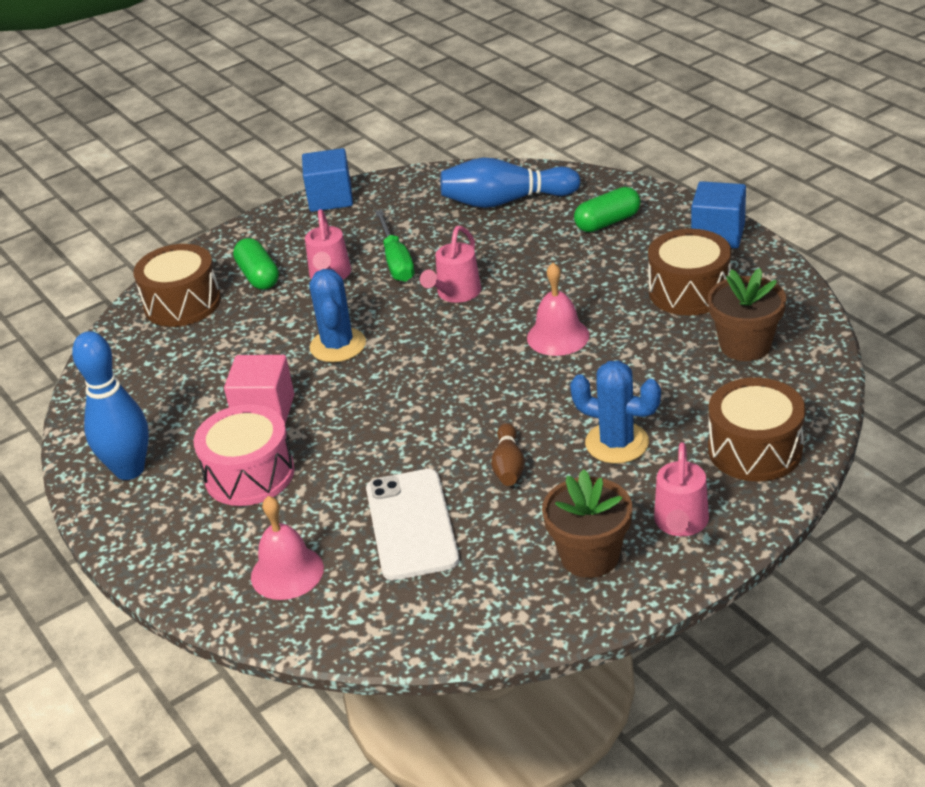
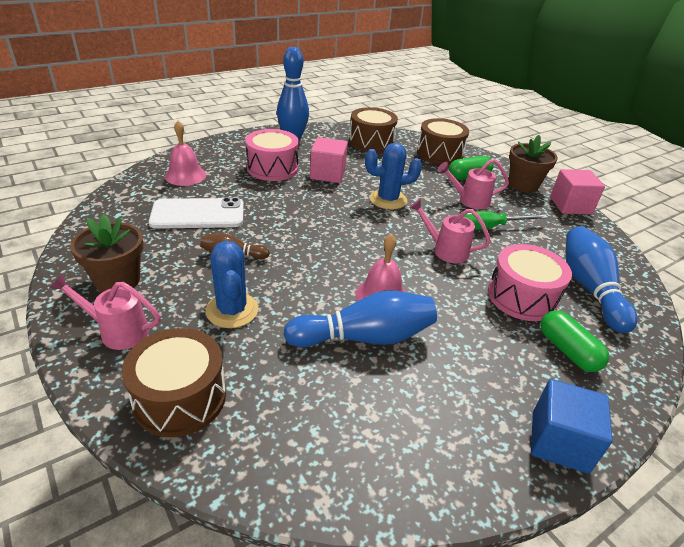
camera: 85 degrees right, 0 degrees up
(330, 198) = (570, 206): blue cube -> pink cube
(532, 243) = (522, 297): none -> pink drum
(617, 443) = (232, 310): blue cactus -> blue cactus turned 45 degrees counterclockwise
(629, 342) = (365, 337): none -> blue bowling pin
(689, 291) = (444, 394): brown drum -> brown drum (371, 142)
(745, 345) = (342, 424): brown flower pot -> brown flower pot (523, 185)

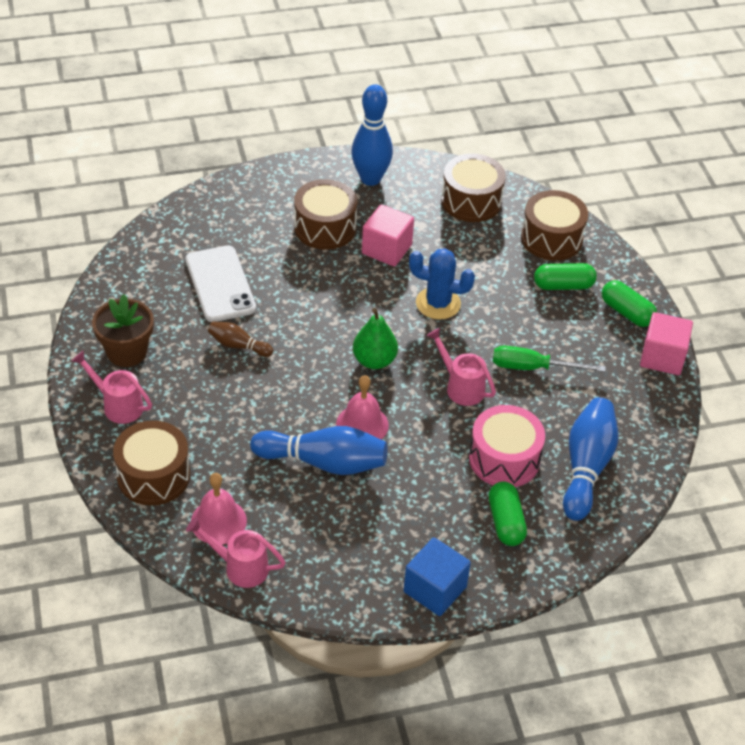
camera: 20 degrees right, 10 degrees up
(185, 175) = (222, 222): pink bell -> pink bell (218, 521)
(198, 214) = (220, 284): white phone -> white phone turned 60 degrees clockwise
(232, 310) = (218, 407): blue cactus -> none
(272, 168) = (325, 227): pink drum -> brown drum
(362, 245) = (374, 360): none -> green pear
(469, 201) = (537, 324): pink watering can -> pink watering can (240, 567)
(523, 185) = (626, 312): brown flower pot -> green capsule

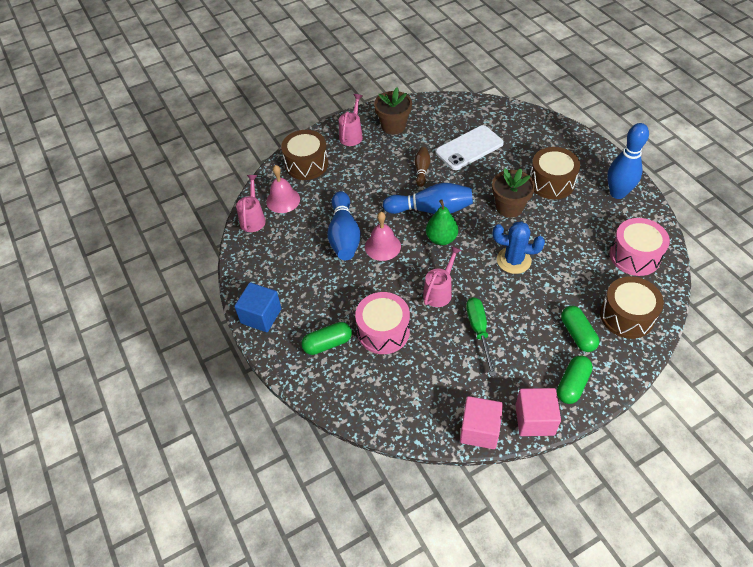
camera: 80 degrees right, 5 degrees up
(349, 279) = (509, 207): none -> brown flower pot
(386, 249) = (551, 219): pink cube -> pink cube (479, 430)
(438, 303) = (513, 260): blue cactus -> blue cactus turned 75 degrees counterclockwise
(471, 201) = (634, 256): brown drum -> pink drum
(586, 467) = (395, 384): blue bowling pin -> blue bowling pin (431, 209)

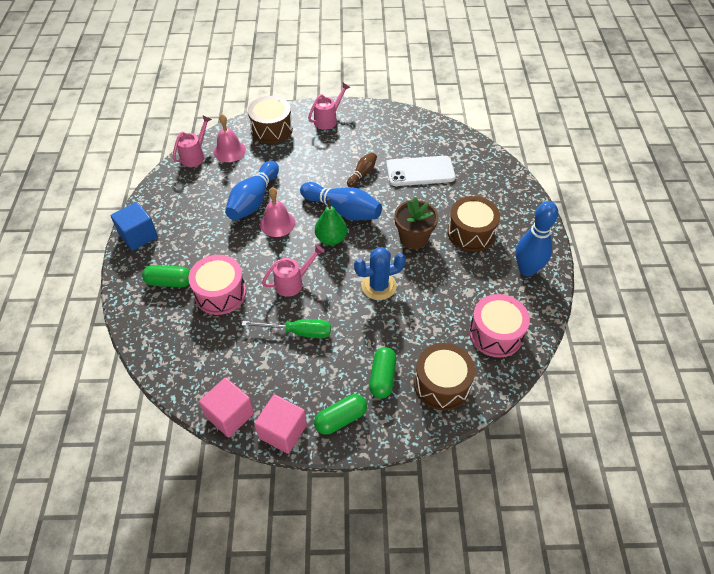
camera: 25 degrees right, 0 degrees up
(393, 126) = (369, 126): brown flower pot -> none
(479, 331) = (298, 332): green screwdriver -> green screwdriver turned 75 degrees clockwise
(513, 260) = (379, 286): blue cactus -> blue cactus turned 60 degrees counterclockwise

